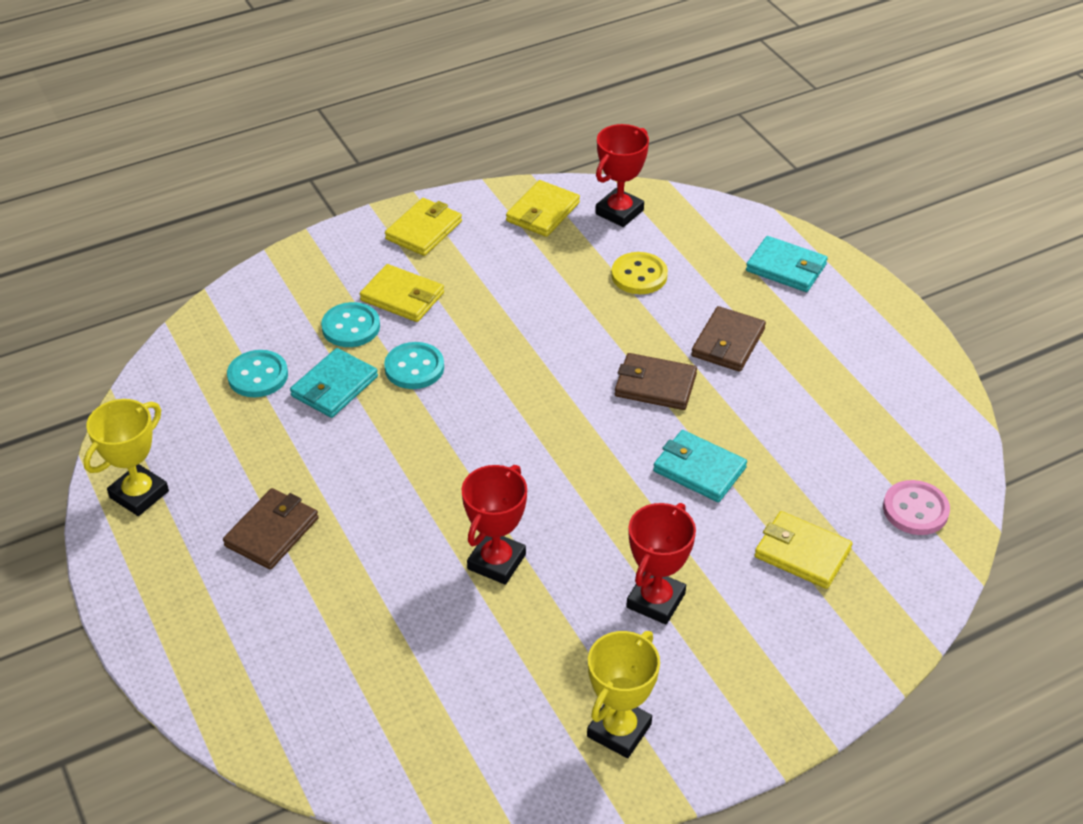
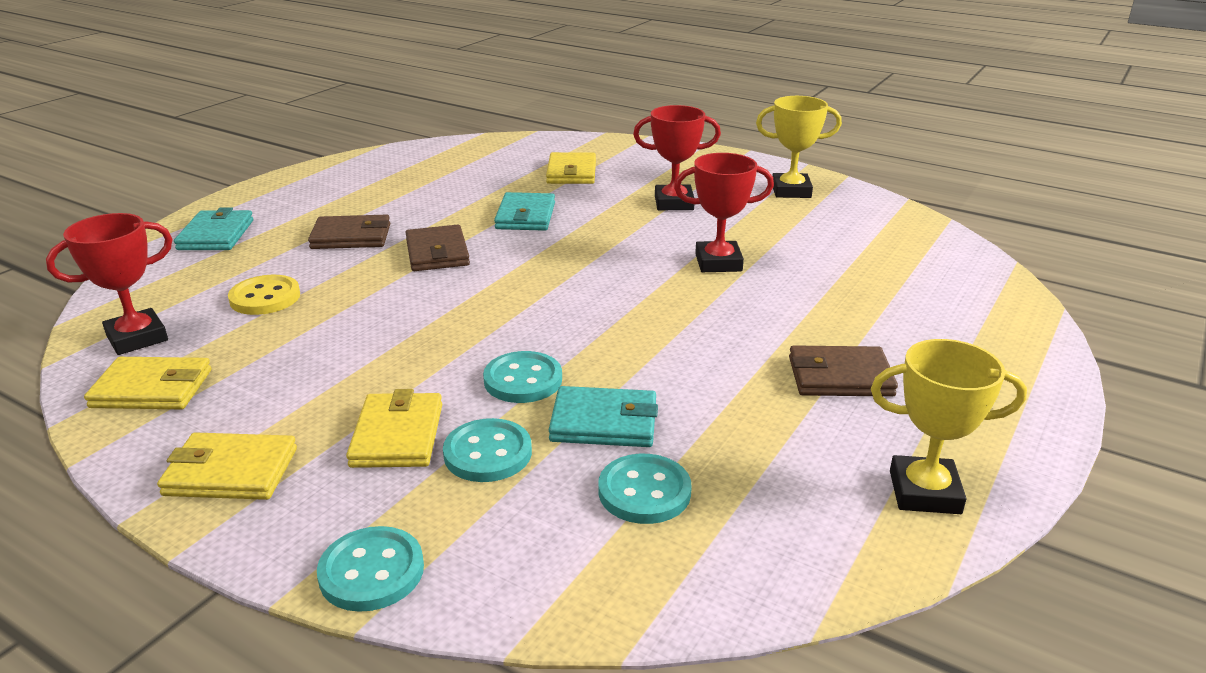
camera: 120 degrees left, 15 degrees down
(296, 261) = (371, 571): none -> turquoise button
(619, 212) = (137, 338): red trophy -> red trophy turned 45 degrees counterclockwise
(915, 509) = (492, 151): pink button -> none

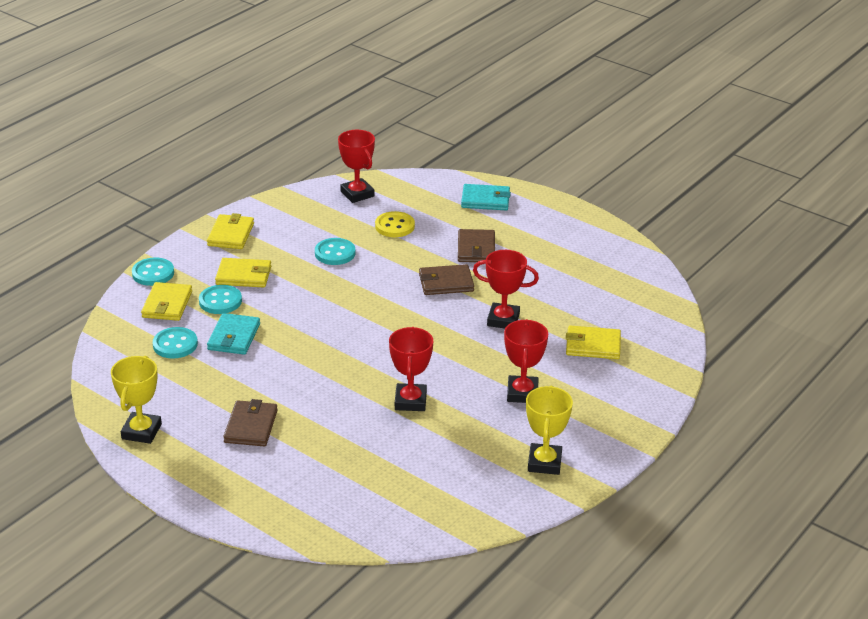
camera: 95 degrees right, 5 degrees up
(152, 389) = (306, 206): yellow wallet -> yellow wallet (167, 304)
(523, 380) = (281, 313): turquoise button -> turquoise button (335, 253)
(525, 216) = (503, 320): turquoise wallet -> red trophy

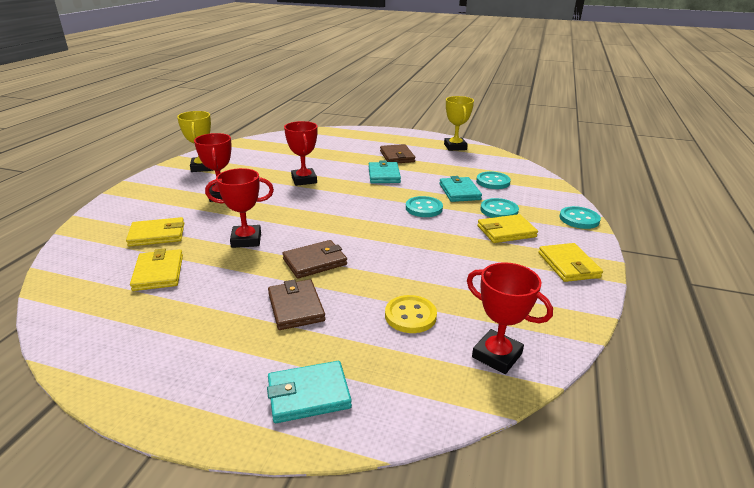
camera: 160 degrees right, 5 degrees down
(167, 304) = (534, 201): yellow wallet -> yellow wallet (158, 273)
(300, 388) = (384, 175): none -> turquoise wallet
(335, 253) = (448, 268): turquoise button -> turquoise button (424, 208)

